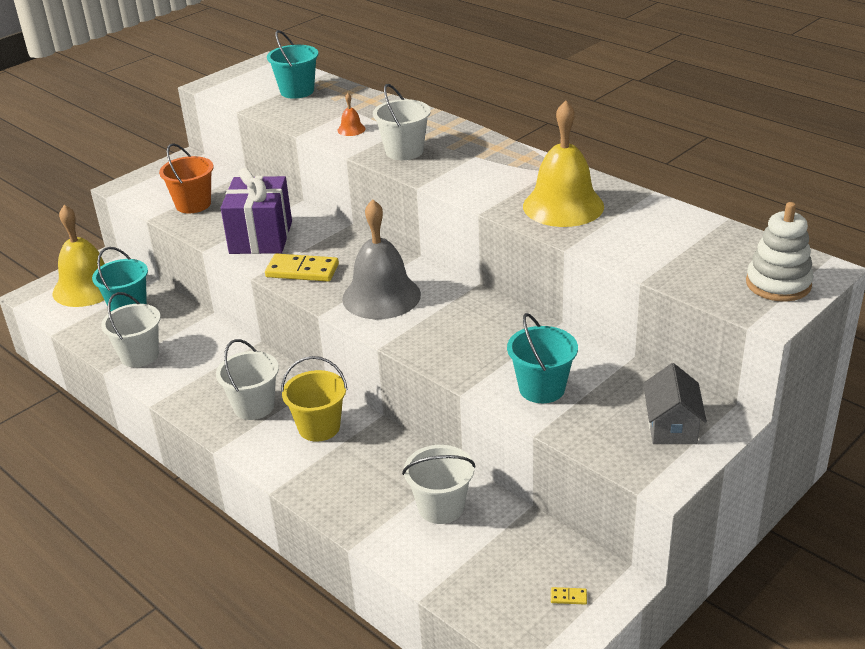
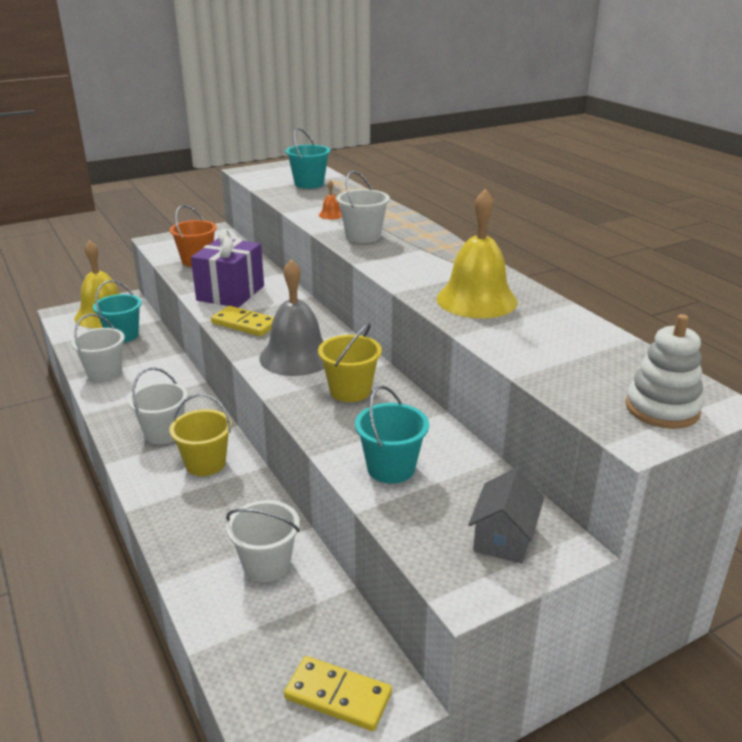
camera: 15 degrees right, 5 degrees down
(458, 321) = (350, 391): none -> yellow bucket
(568, 597) = (338, 696): yellow domino -> yellow domino, size x2.46

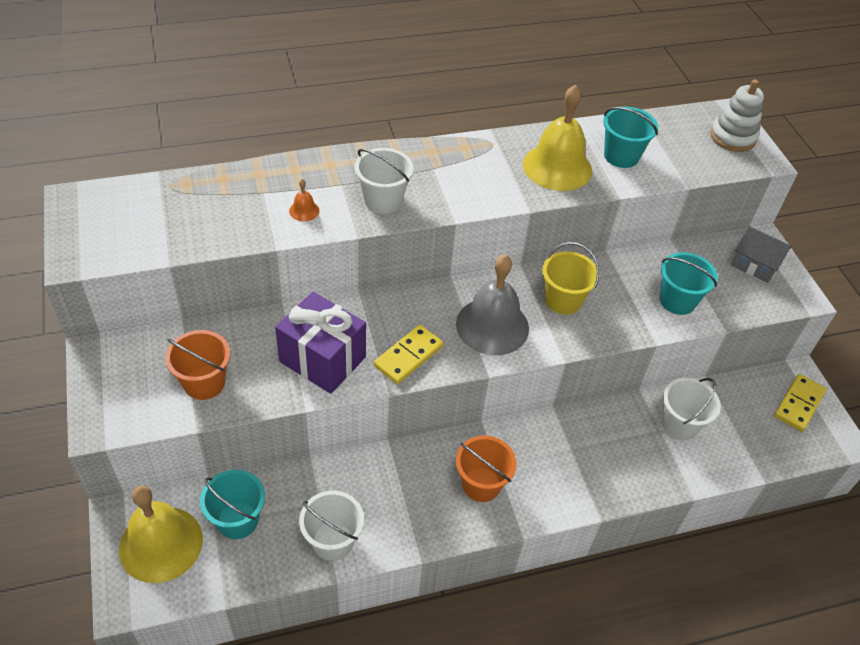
camera: 80 degrees left, 20 degrees up
(164, 433) = (481, 484): white bucket -> orange bucket
(205, 463) = (541, 453): yellow bucket -> none
(309, 184) = (176, 208): turquoise bucket -> turquoise bucket (621, 156)

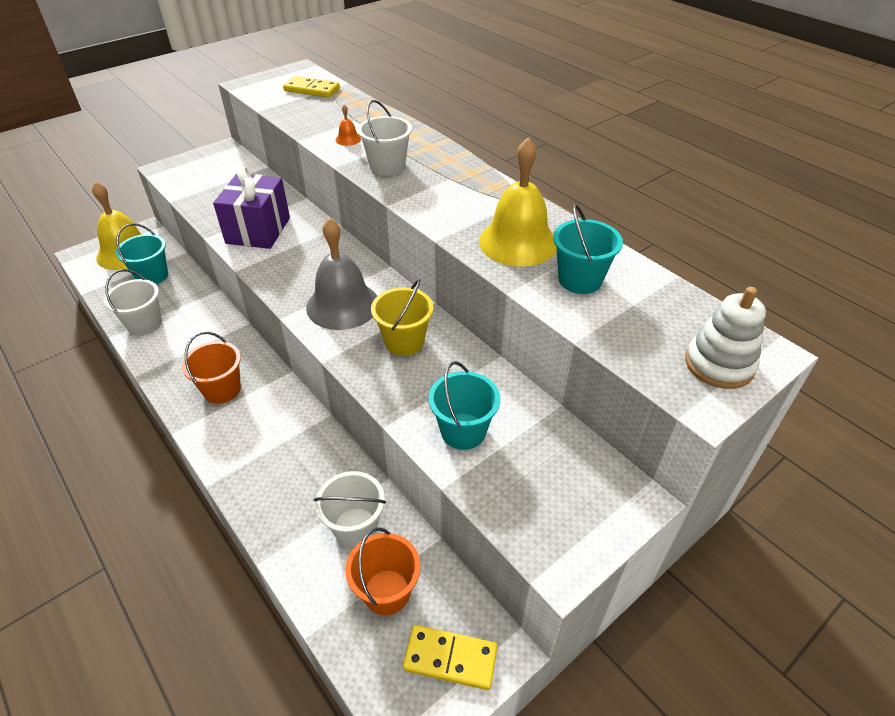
camera: 70 degrees right, 5 degrees down
(204, 383) = (214, 191): orange bucket -> orange bucket (386, 592)
(408, 356) = (282, 269): yellow domino -> yellow domino (312, 89)
(755, 265) = (582, 498): grey house -> none

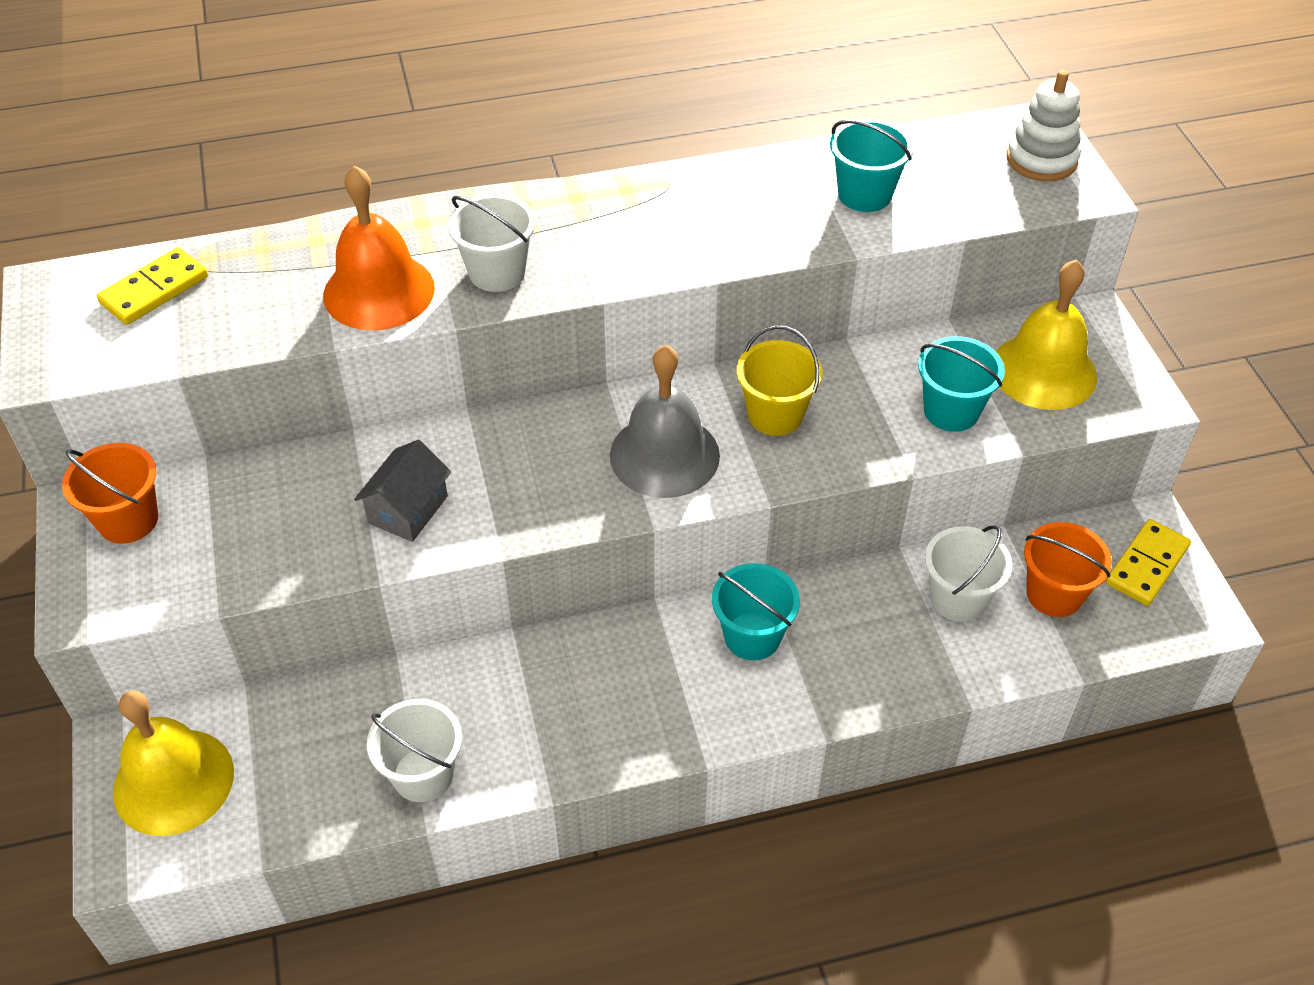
camera: 65 degrees left, 5 degrees up
(152, 276) = (285, 747): turquoise bucket -> turquoise bucket (752, 636)
(222, 389) = (648, 691): orange bucket -> orange bucket (128, 520)
(258, 230) = (408, 509): purple gift -> grey house
(348, 139) = (379, 291): orange bell -> orange bell, size x2.50
(518, 242) = (764, 214): yellow bell -> yellow bell (1043, 371)

